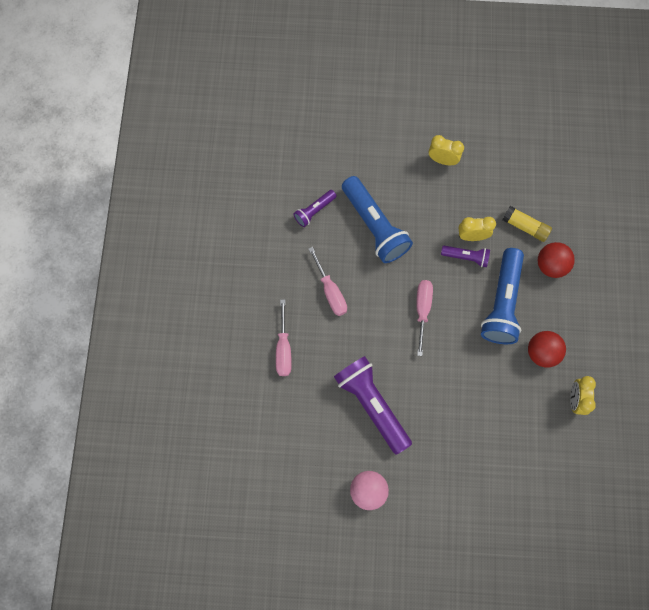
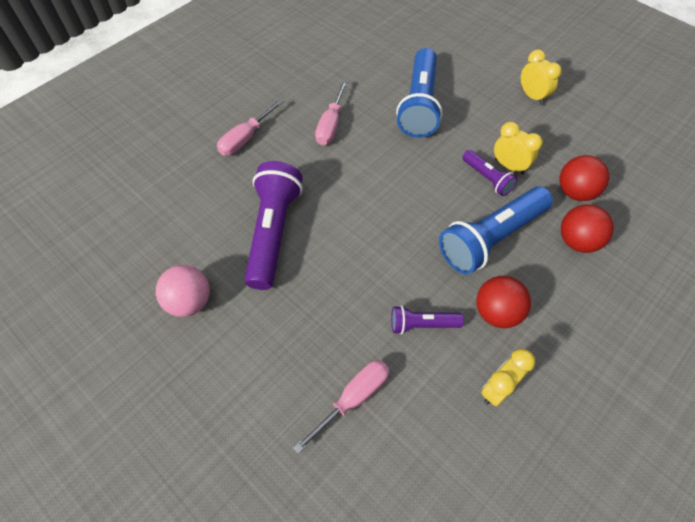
camera: 40 degrees right, 15 degrees down
(314, 211) = (377, 66): purple flashlight -> purple flashlight (422, 325)
(422, 310) = (401, 191): pink screwdriver -> pink screwdriver (354, 398)
(525, 227) = (575, 192): yellow glue stick -> red ball

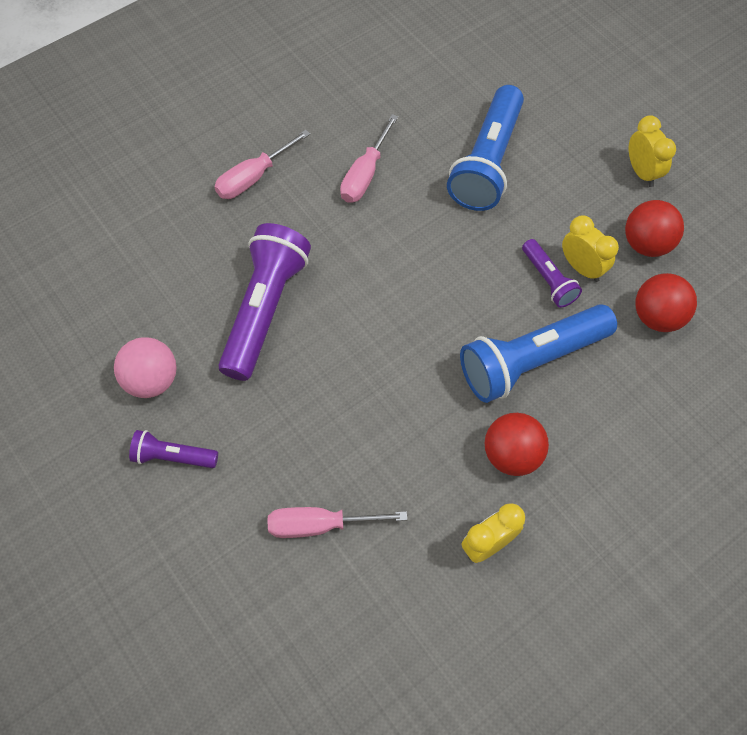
camera: 10 degrees right, 5 degrees up
(354, 398) = (319, 525): pink screwdriver -> pink screwdriver turned 150 degrees counterclockwise
(422, 325) = (418, 454): purple flashlight -> purple flashlight (173, 456)
(577, 241) = (639, 382): red ball -> red ball (646, 244)

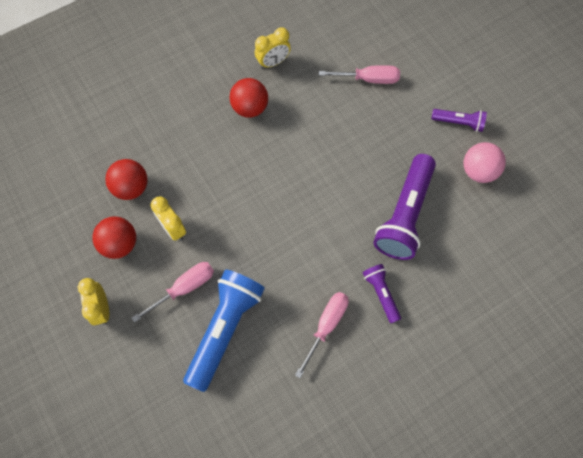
camera: 175 degrees left, 5 degrees up
(253, 178) = (418, 330): pink screwdriver -> pink screwdriver (184, 288)
(531, 361) = (225, 164): blue flashlight -> none
(548, 280) = (200, 221): purple flashlight -> purple flashlight (381, 294)

